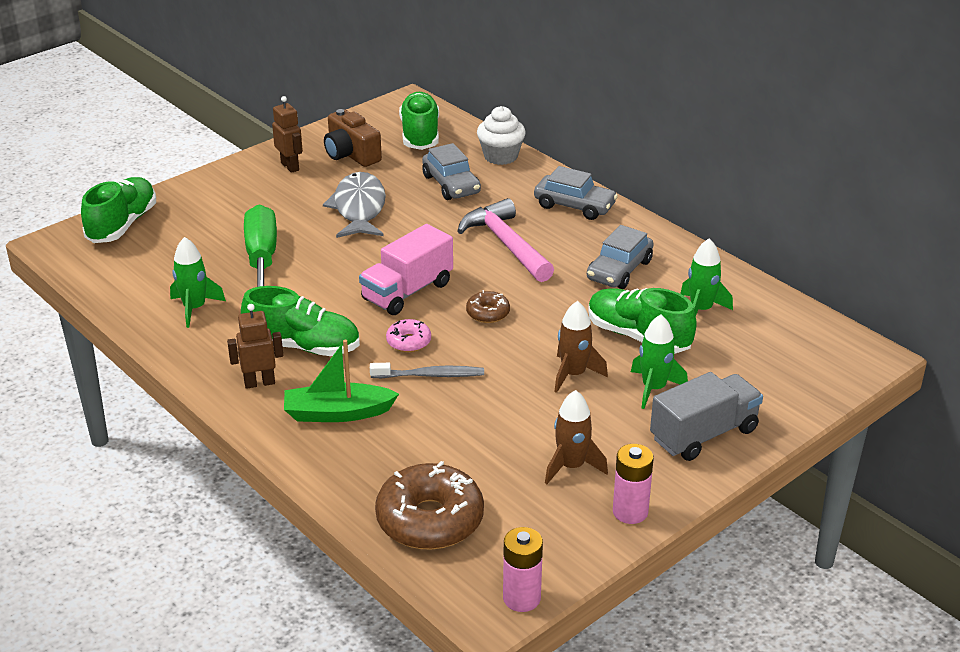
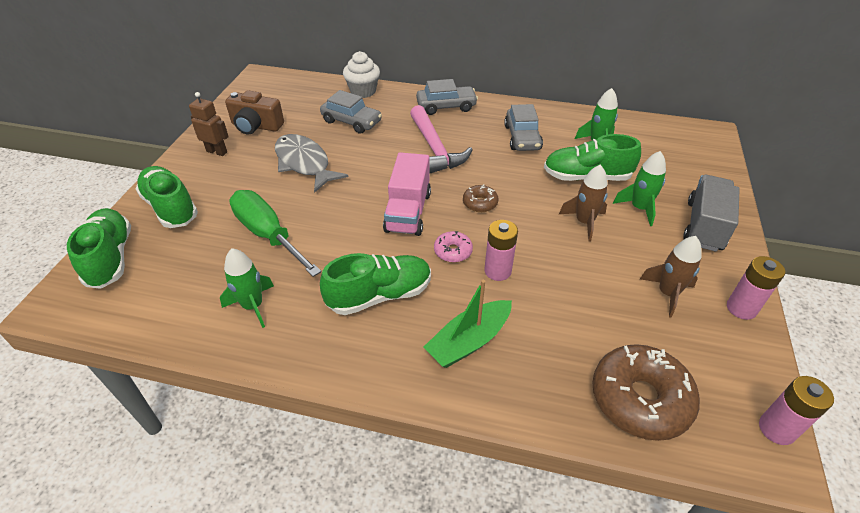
camera: 35 degrees left, 10 degrees up
(259, 383) = (378, 348): brown robot -> none
(420, 135) = (292, 95): green shoe -> green shoe (171, 208)
(430, 375) = (497, 271): grey toothbrush -> pink battery
(506, 244) = (434, 148): pink hammer -> pink hammer turned 135 degrees counterclockwise

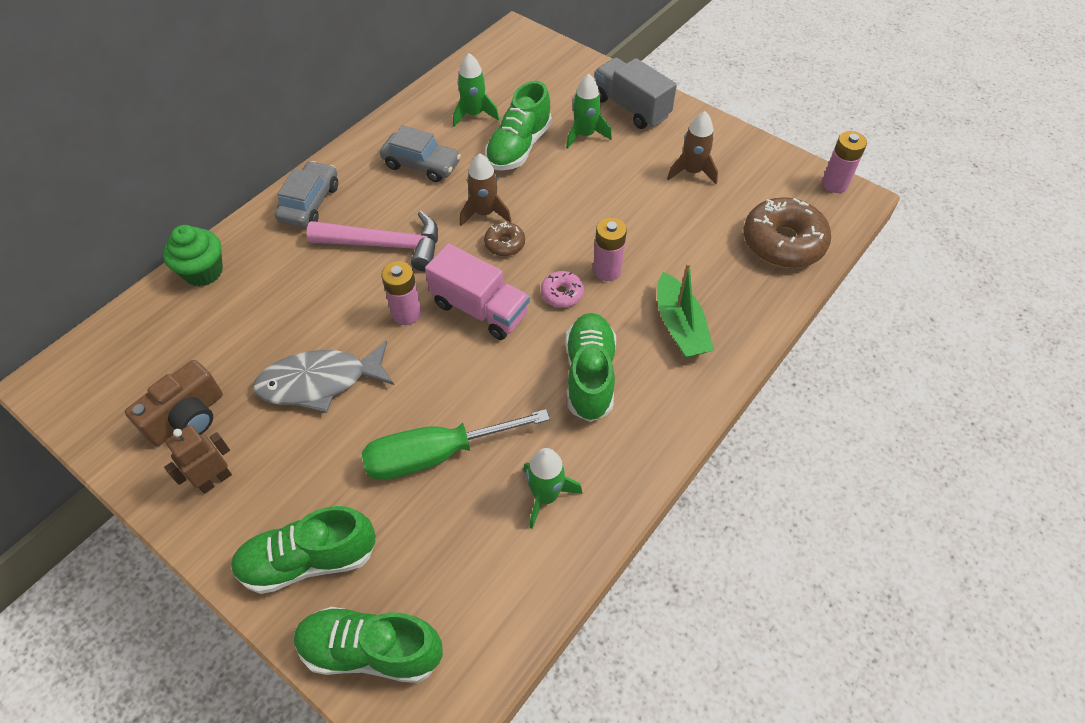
camera: 65 degrees left, 10 degrees up
(351, 121) = (266, 306): grey car -> none
(363, 91) = (203, 271): white cupcake -> green cupcake
(584, 222) = (580, 180): brown rocket -> brown rocket (484, 213)
(741, 308) = (727, 139): pink battery -> pink battery (406, 313)

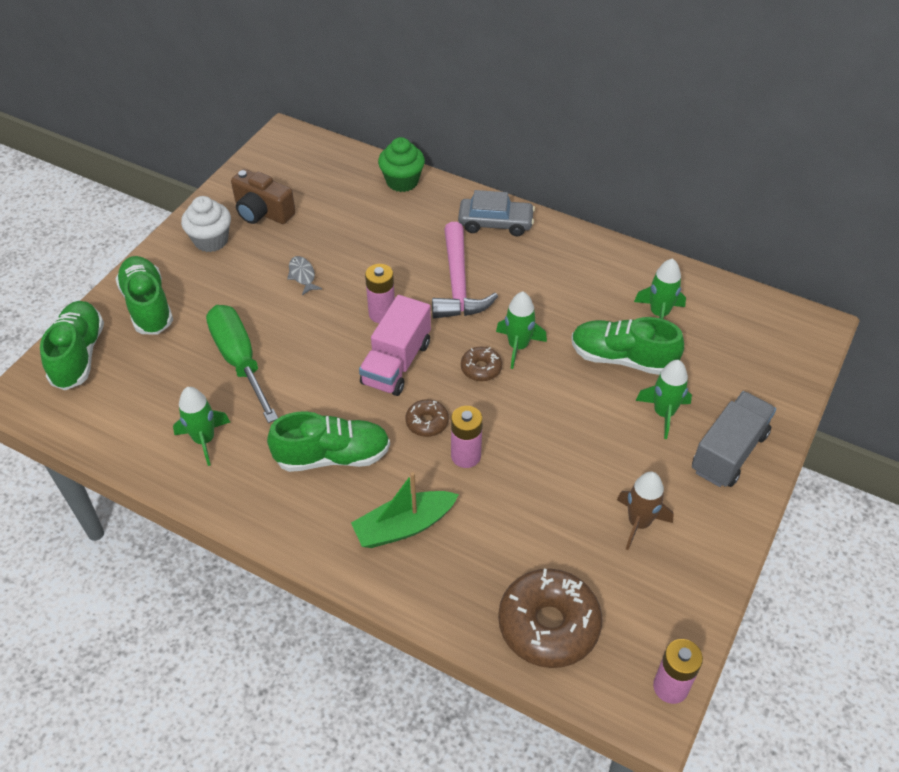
camera: 80 degrees right, 5 degrees down
(215, 480) = (211, 240): brown robot -> white cupcake
(320, 382) = (302, 275): grey fish -> grey fish, size x0.47
(421, 164) = (570, 287): grey car -> none
(484, 213) = (518, 346): brown rocket -> green rocket
(562, 294) = (427, 422): pink donut -> brown donut

